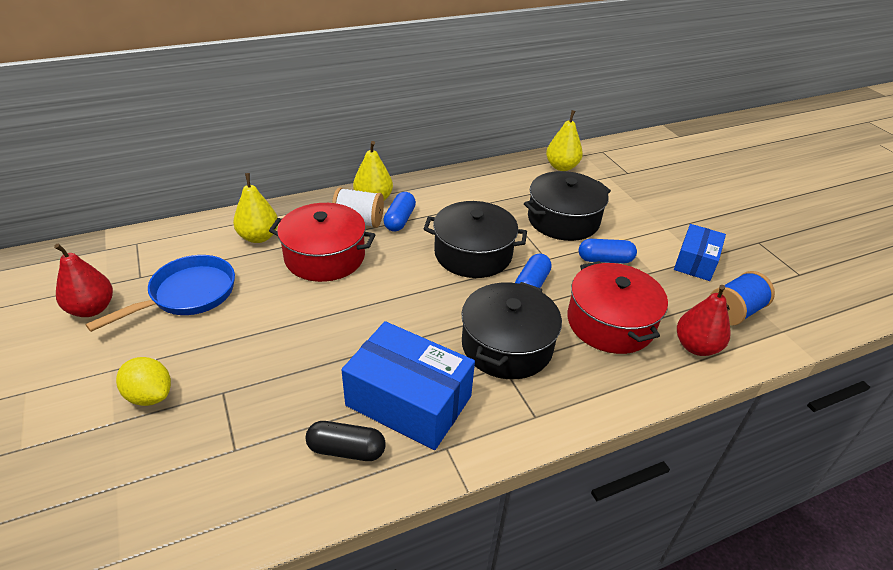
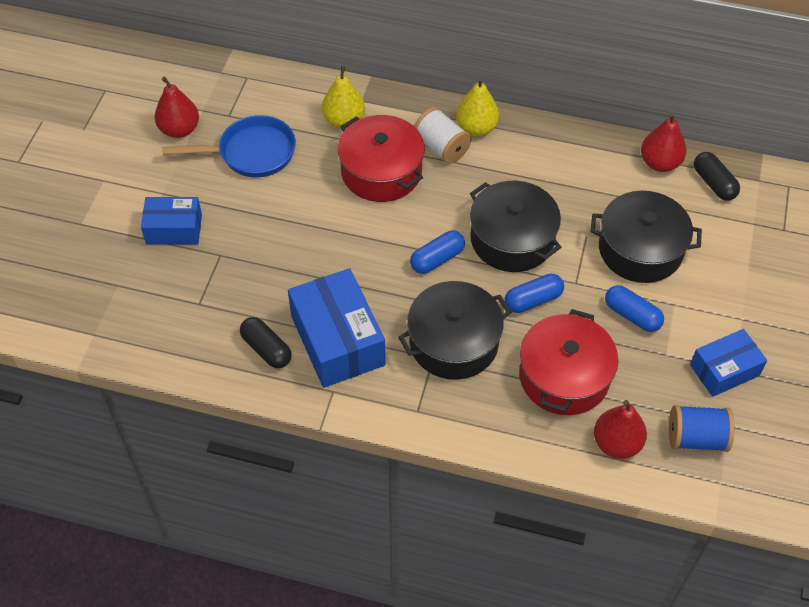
camera: 40 degrees right, 15 degrees up
(150, 395) = (174, 229): yellow lemon -> blue box
(399, 220) = (479, 165): blue capsule -> blue capsule (437, 259)
(518, 169) = (659, 163): none -> red pear
(561, 167) = (713, 183): yellow pear -> black capsule

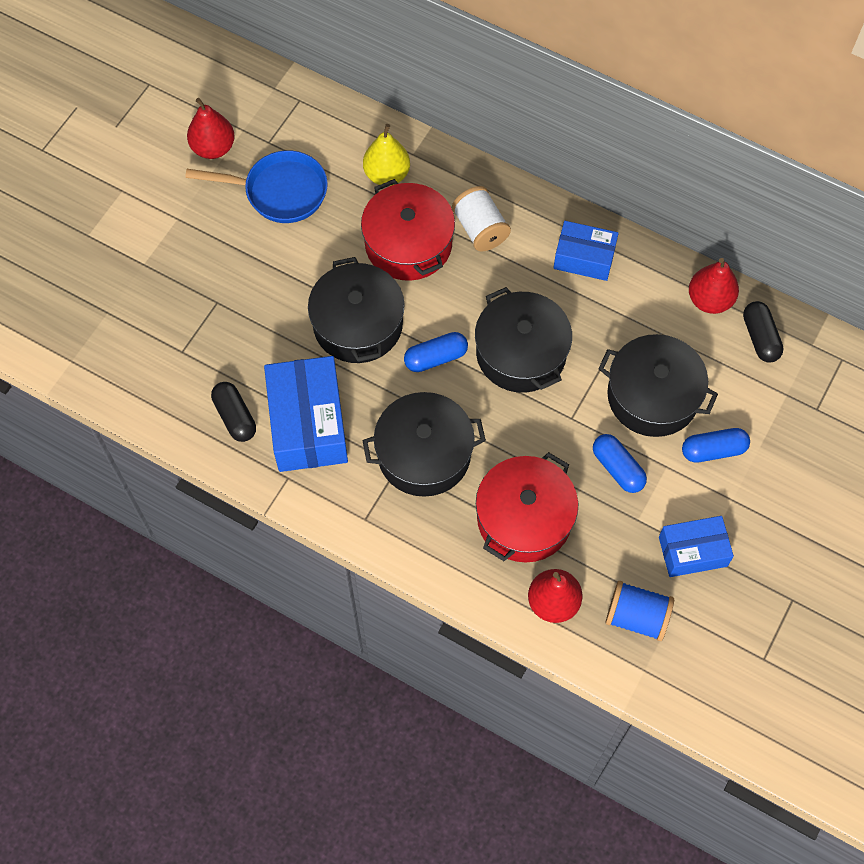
camera: 15 degrees right, 10 degrees up
(174, 229) = (178, 262): blue box -> blue box (584, 258)
(357, 246) = (358, 324): none -> black pot
(476, 128) = (525, 214): yellow pear -> none
(533, 300) = (520, 427): blue capsule -> blue capsule (713, 450)

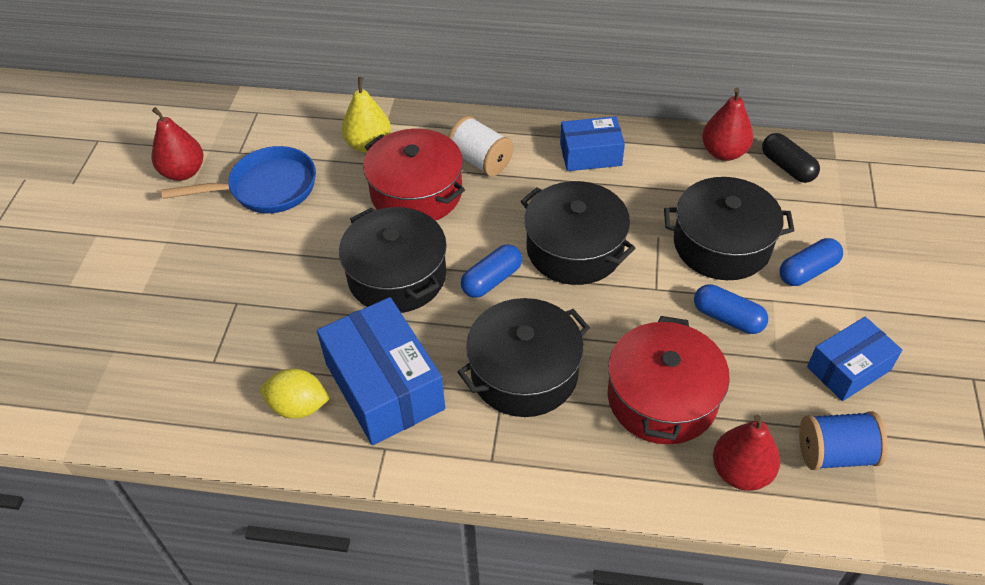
camera: 20 degrees left, 15 degrees down
(235, 417) = (298, 406): black capsule -> yellow lemon

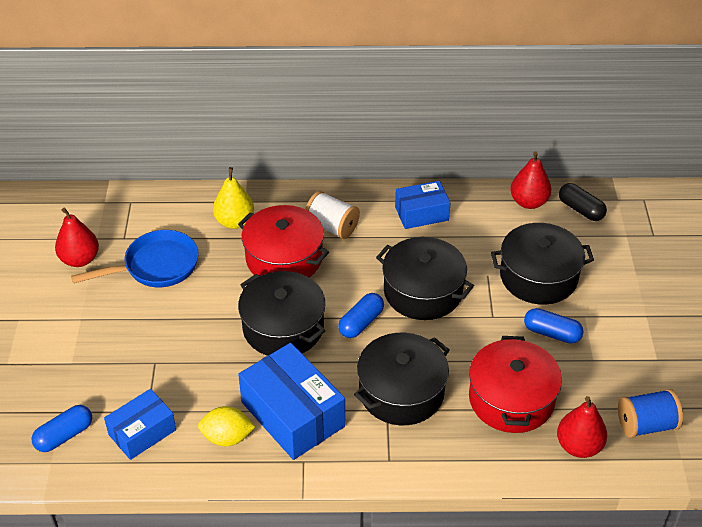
camera: 10 degrees left, 5 degrees down
(807, 271) = (607, 291): blue capsule -> blue capsule (64, 435)
(848, 368) = (648, 361): blue box -> blue box (142, 432)

